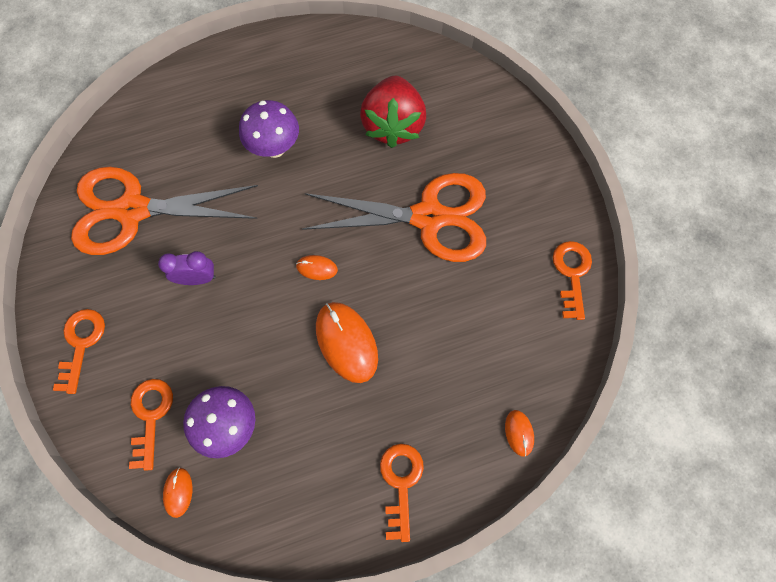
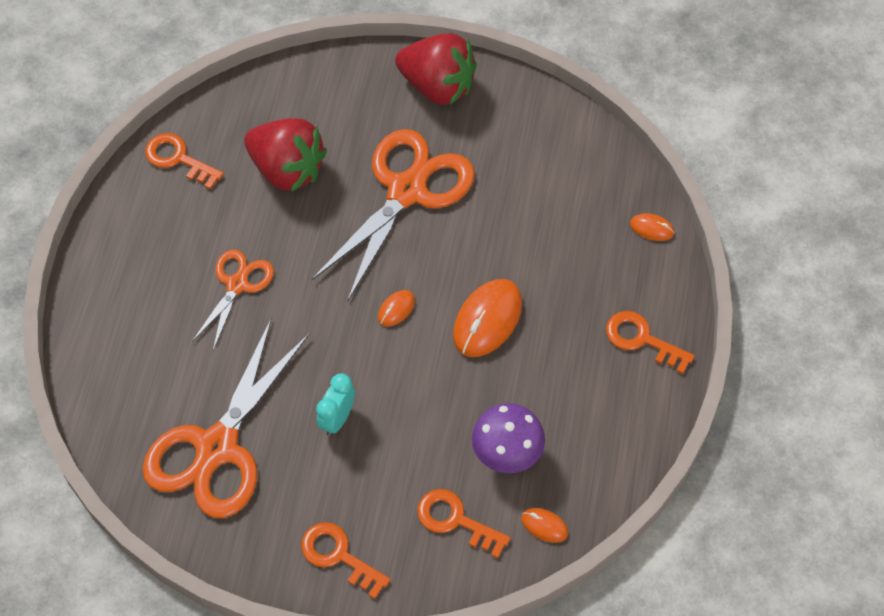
camera: 60 degrees left, 10 degrees down
(197, 278) = (337, 419): purple clock -> turquoise clock
(274, 148) = (237, 284): purple mushroom -> orange scissors
(346, 342) = (487, 320): orange mouse -> orange mouse turned 60 degrees counterclockwise
(541, 186) = (437, 86): none -> red strawberry
(572, 274) = (536, 111): orange key -> orange key (178, 159)

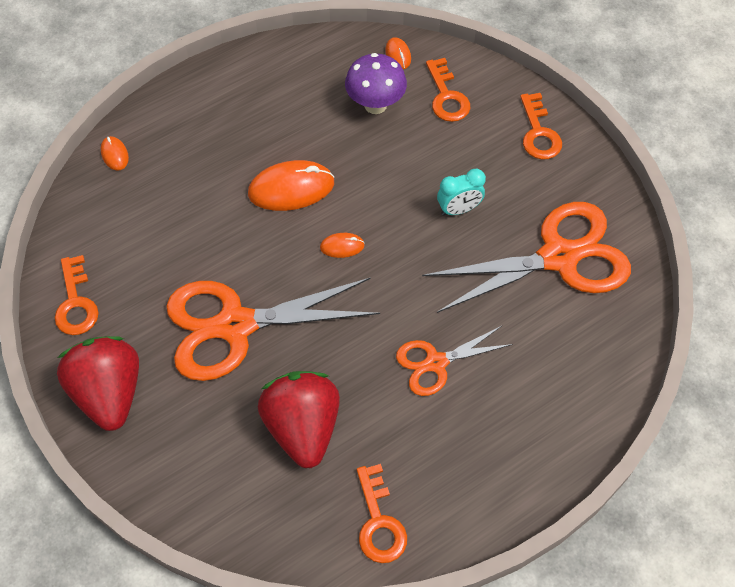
camera: 135 degrees left, 0 degrees up
(641, 339) = (214, 99): orange key -> orange key (76, 303)

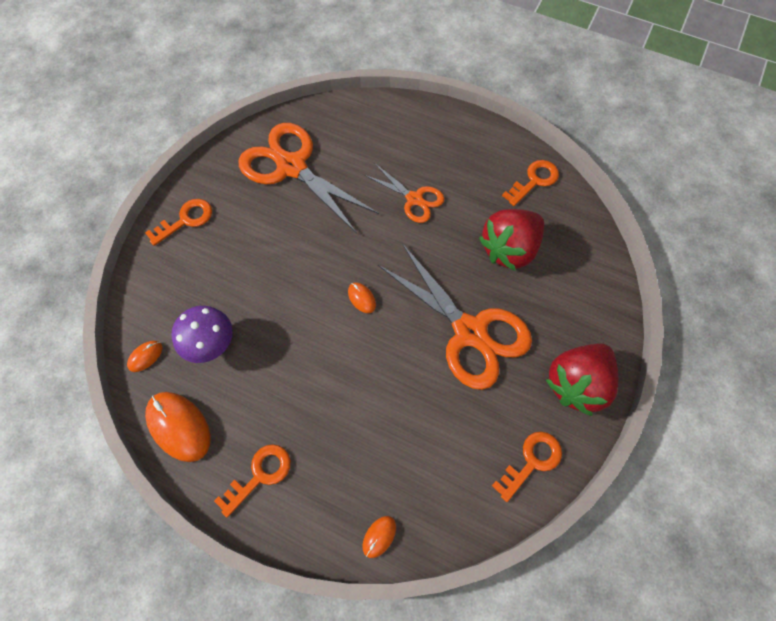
camera: 120 degrees left, 5 degrees up
(291, 188) = (331, 363): orange mouse -> orange mouse (179, 426)
(446, 96) = (177, 297): orange key -> orange key (260, 475)
(458, 209) = (285, 240): turquoise clock -> none

